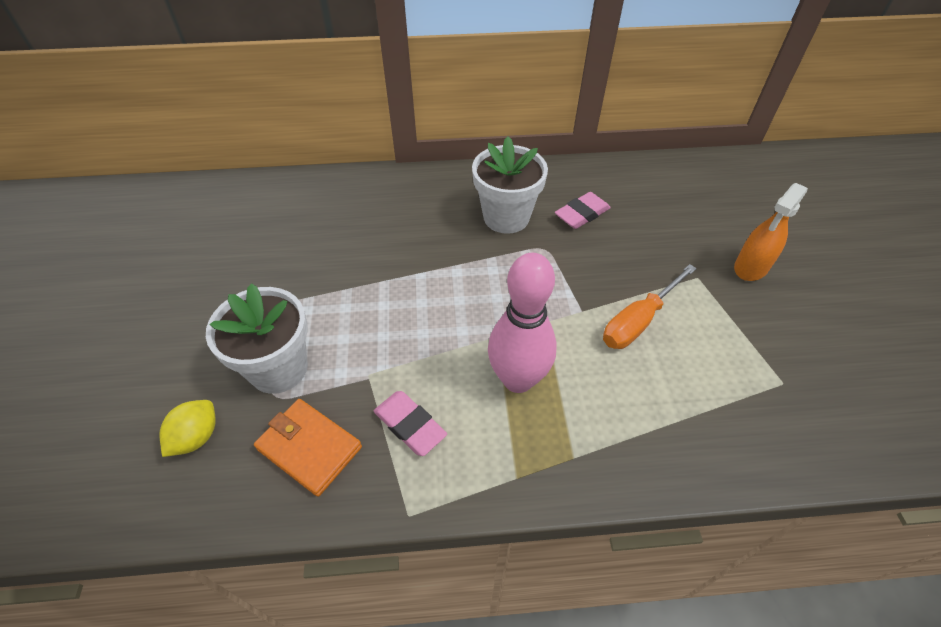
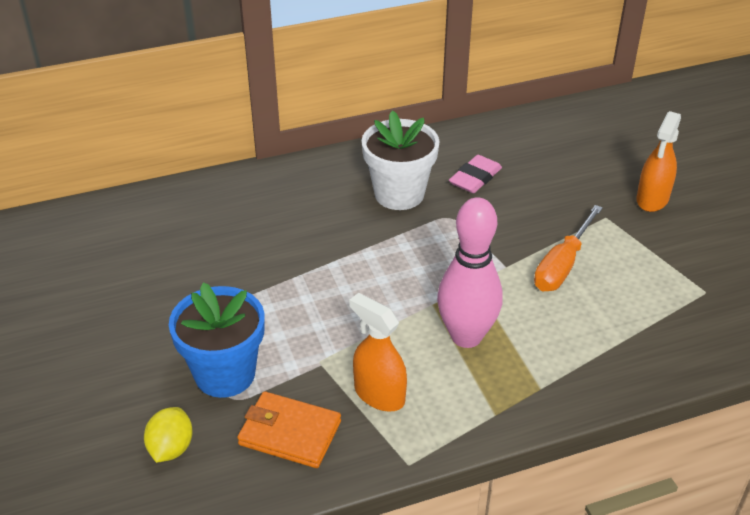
camera: 15 degrees left, 10 degrees down
(278, 368) = (225, 374): white flower pot -> blue flower pot
(410, 425) = (379, 394): pink eraser -> orange spray bottle

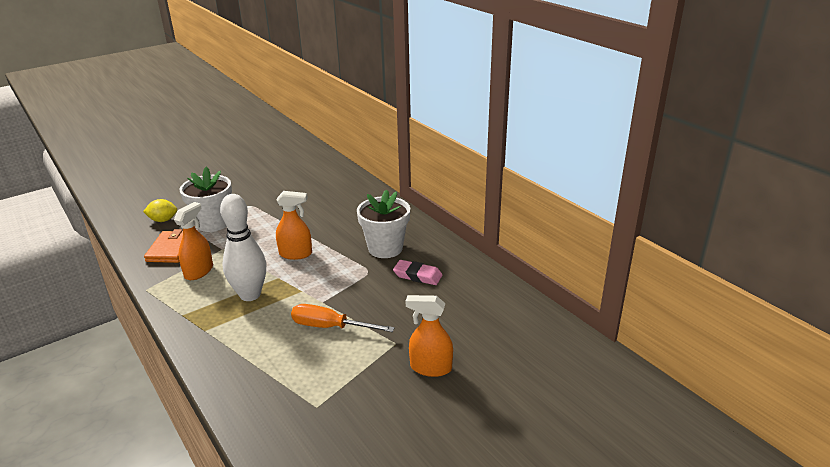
camera: 75 degrees right, 10 degrees down
(225, 374) = (213, 223): blue flower pot -> white flower pot
(375, 281) = (296, 254): none -> orange spray bottle
(466, 336) = (250, 295): pink bowling pin -> white bowling pin

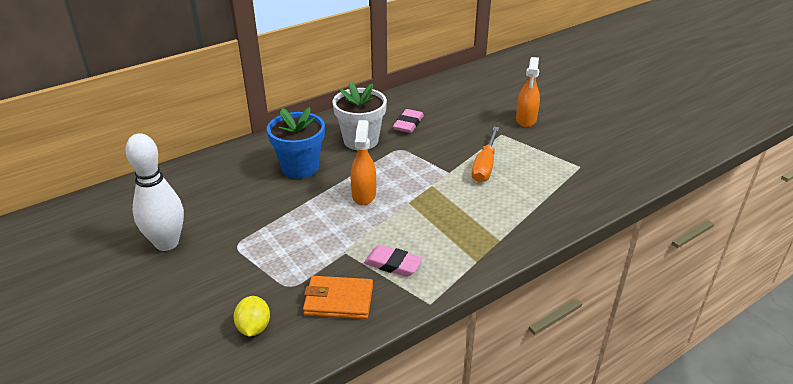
camera: 90 degrees left, 5 degrees up
(199, 271) = (393, 264): orange spray bottle -> pink eraser
(213, 223) = (277, 271): white flower pot -> none
(250, 295) = (439, 218): white bowling pin -> white bowling pin (167, 243)
(343, 221) = (300, 167): none -> blue flower pot

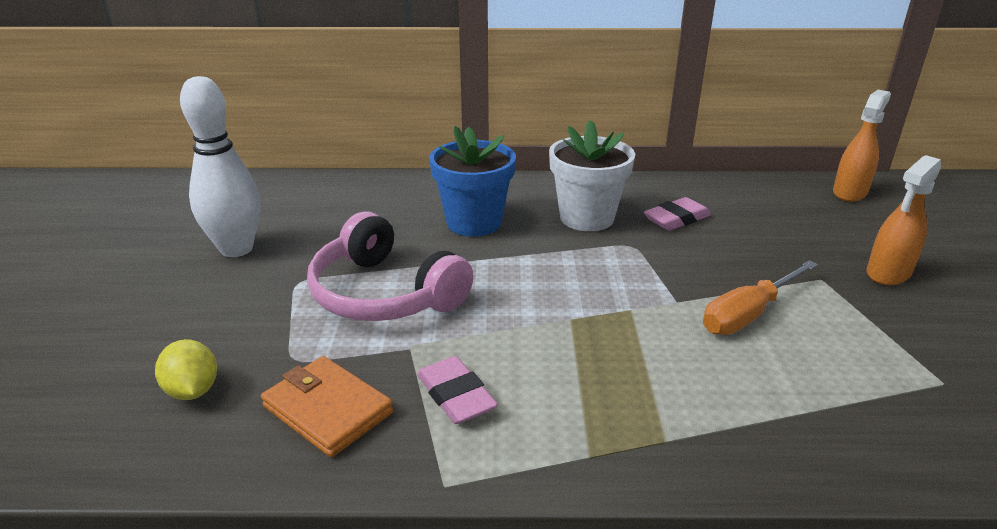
camera: 35 degrees right, 5 degrees down
(254, 327) = (193, 390): yellow lemon -> yellow lemon turned 60 degrees counterclockwise
(297, 230) = (385, 293): none -> pink headphones
(364, 195) = (518, 284): orange spray bottle -> orange spray bottle (850, 193)

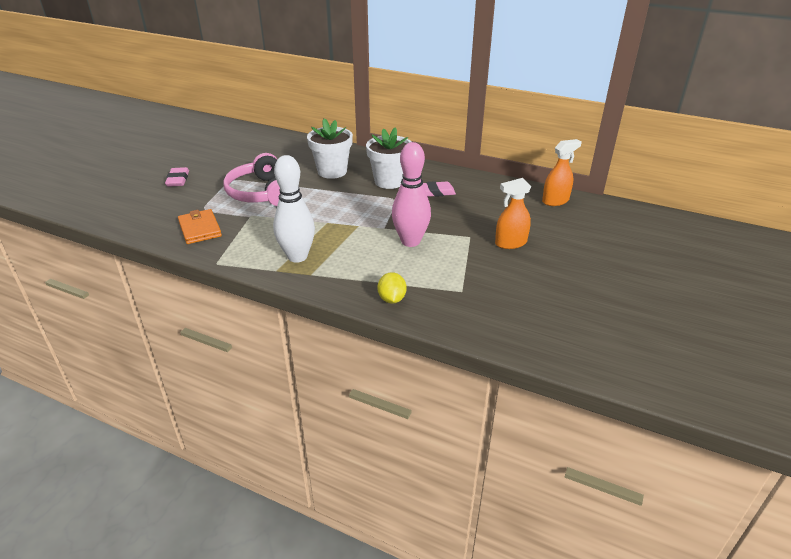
camera: 25 degrees right, 5 degrees up
(193, 390) = (160, 210): yellow lemon -> yellow lemon (392, 299)
(236, 249) = (219, 160): white bowling pin -> white bowling pin (297, 257)
(456, 395) = (250, 237): pink eraser -> pink eraser (178, 180)
(474, 223) = (332, 171): blue flower pot -> white flower pot
(749, 314) = (410, 241): orange screwdriver -> pink bowling pin

